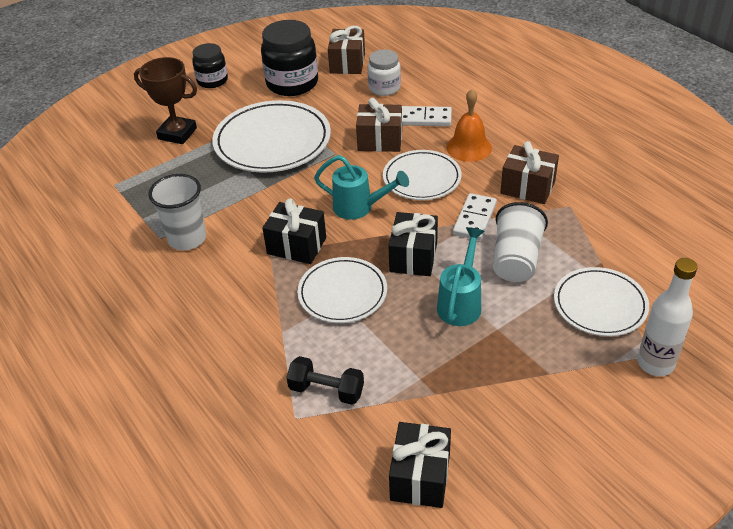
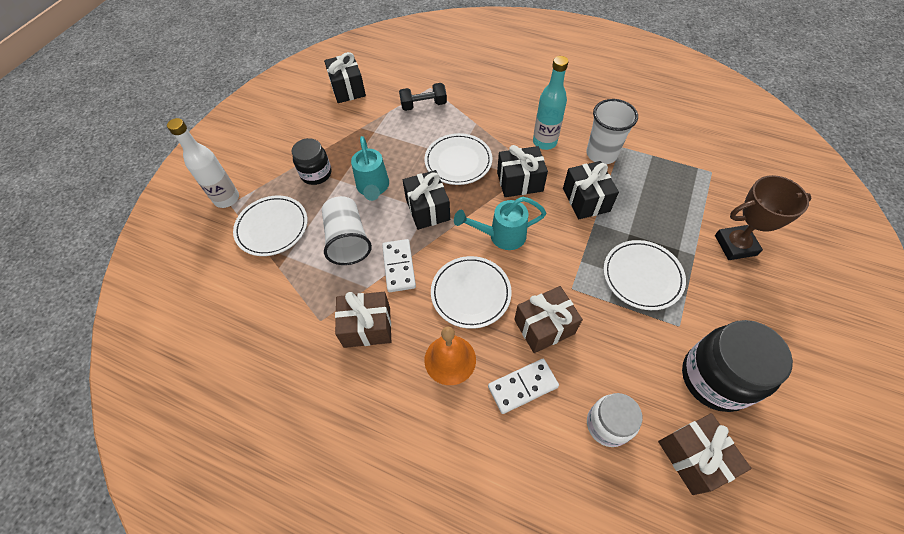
camera: 150 degrees right, 15 degrees up
(212, 81) = (801, 338): black jar -> black jar (316, 174)
(229, 275) = (544, 142): none -> turquoise bottle
(252, 206) = (586, 200): none -> black gift
(272, 141) = (642, 276): white plate -> white plate, size x0.63

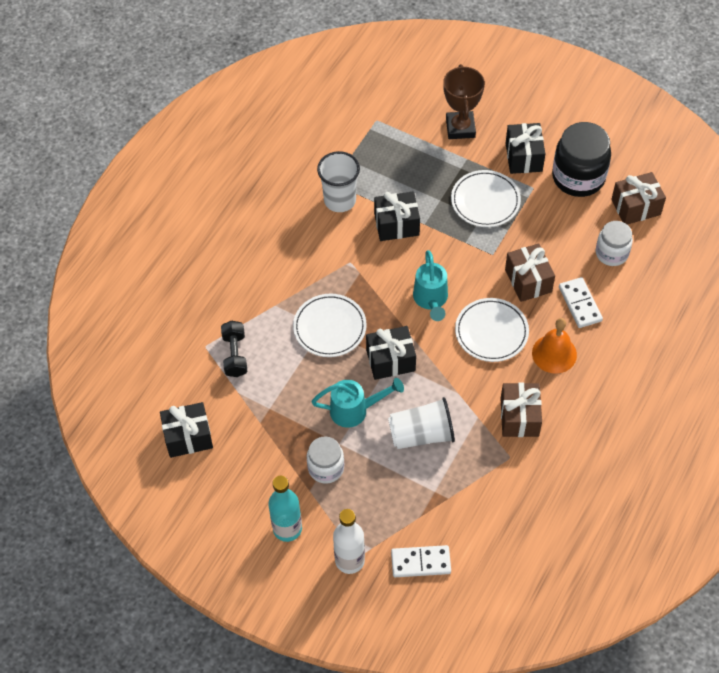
camera: 85 degrees left, 0 degrees up
(272, 227) = (396, 508): white plate -> none
(316, 174) = (326, 468): black jar -> white jar
(399, 266) = (457, 389): white domino -> white domino (420, 562)
(519, 182) = (366, 275): black gift -> black gift (523, 157)
(544, 142) = (315, 246): turquoise bottle -> turquoise bottle (287, 529)

